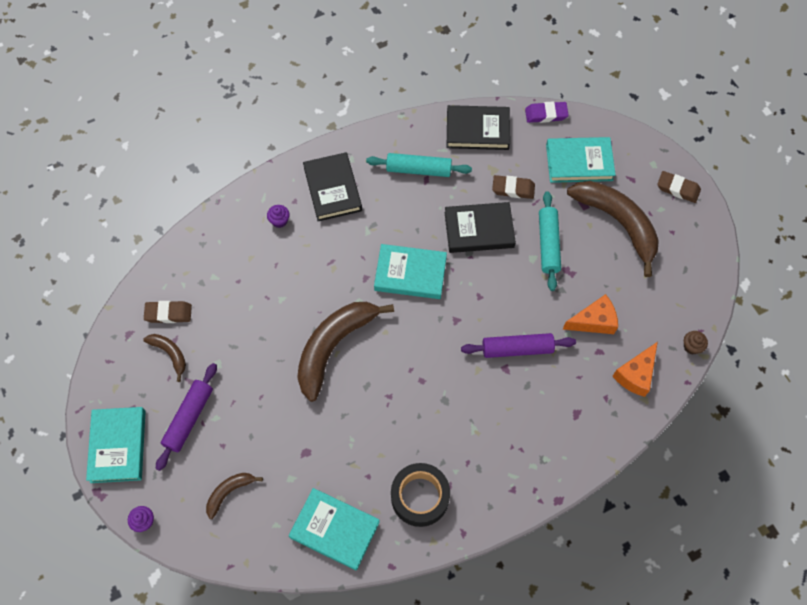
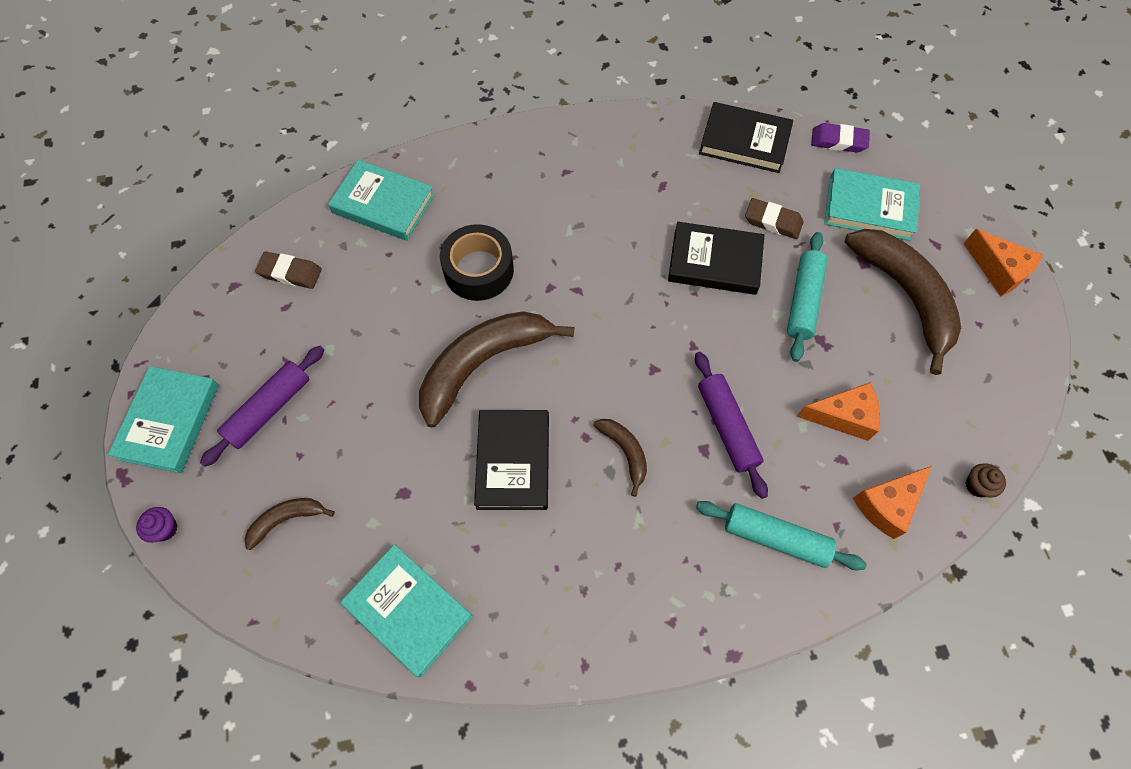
camera: 15 degrees right, 0 degrees up
(170, 354) = (274, 322): brown banana -> brown banana (625, 452)
(279, 221) = (463, 194): purple cupcake -> none
(332, 189) = (540, 171): black book -> black book (513, 461)
(410, 273) = (609, 296): turquoise book -> turquoise book (383, 204)
(418, 169) = (656, 172): turquoise rolling pin -> turquoise rolling pin (775, 538)
(420, 497) = (538, 596): black tape -> black tape (478, 270)
(517, 349) = (727, 427): purple rolling pin -> purple rolling pin turned 60 degrees clockwise
(678, 189) = (998, 270): brown eraser -> orange cheese

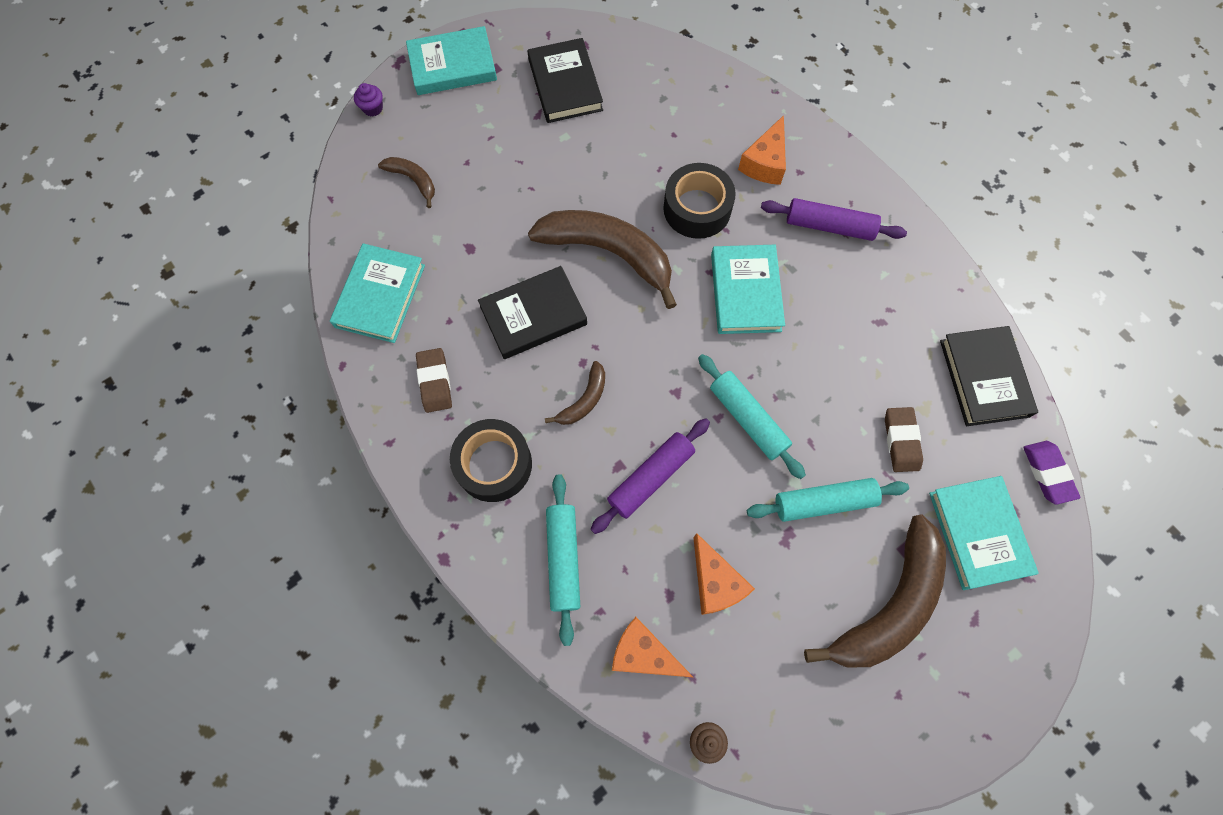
camera: 65 degrees right, 5 degrees up
(269, 409) = (493, 123): purple rolling pin -> purple rolling pin (829, 226)
(290, 273) = (616, 75): brown eraser -> brown eraser (435, 382)
(383, 204) = (720, 106): turquoise book -> turquoise book (745, 292)
(654, 565) = (494, 464): none -> black tape
(705, 323) = (747, 419): none -> turquoise rolling pin
(714, 262) = (821, 402): black book -> black book (565, 85)
(998, 270) = (981, 700): orange cheese -> orange cheese (765, 163)

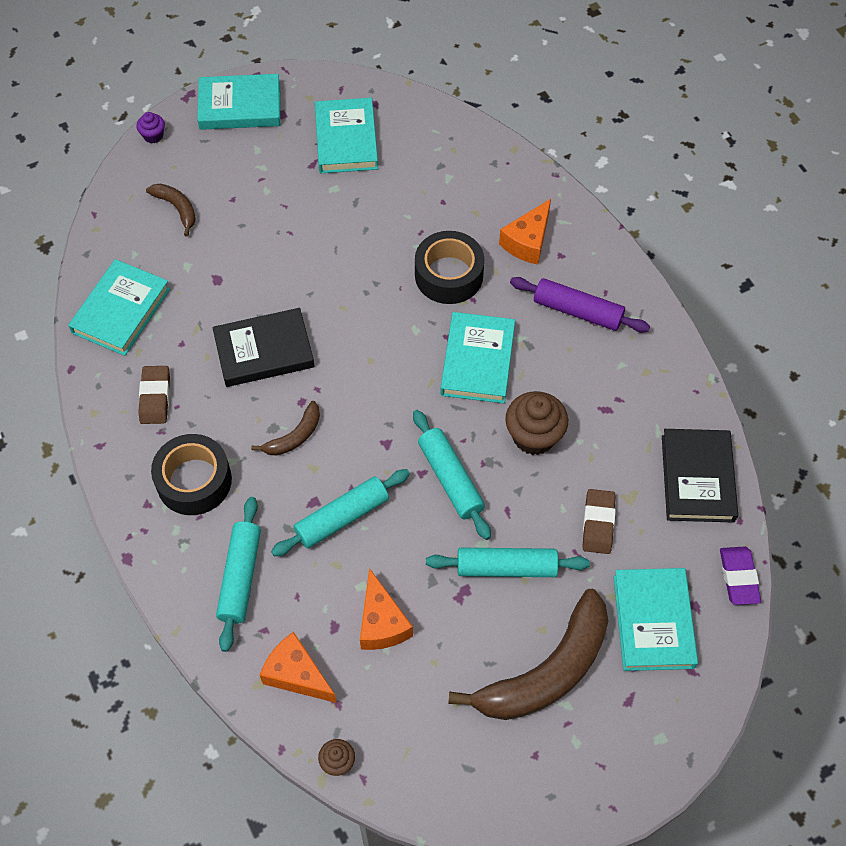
camera: 10 degrees right, 10 degrees down
(565, 85) = (346, 139): black book -> turquoise book
(608, 253) = (351, 304): brown banana -> none
(651, 478) = (342, 518): purple rolling pin -> turquoise rolling pin
(818, 361) = (534, 436): none -> brown cupcake

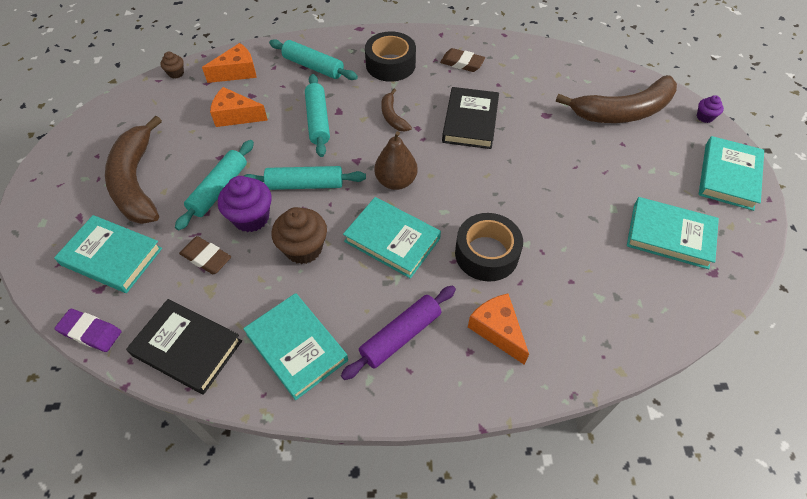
camera: 115 degrees right, 5 degrees down
(121, 311) = (539, 64): turquoise book -> turquoise book (296, 347)
(177, 208) = (623, 111): brown banana -> brown banana, size x2.12
(397, 390) = (396, 181): none -> brown pear
(525, 509) = (251, 218): none -> purple cupcake

